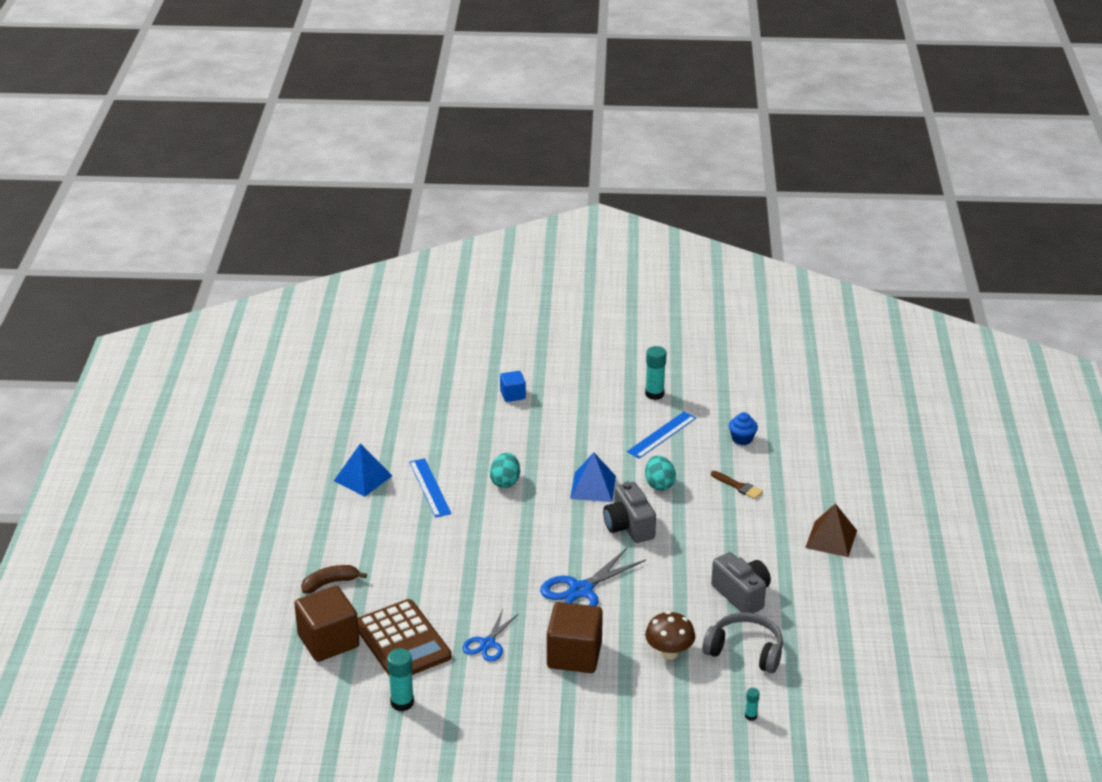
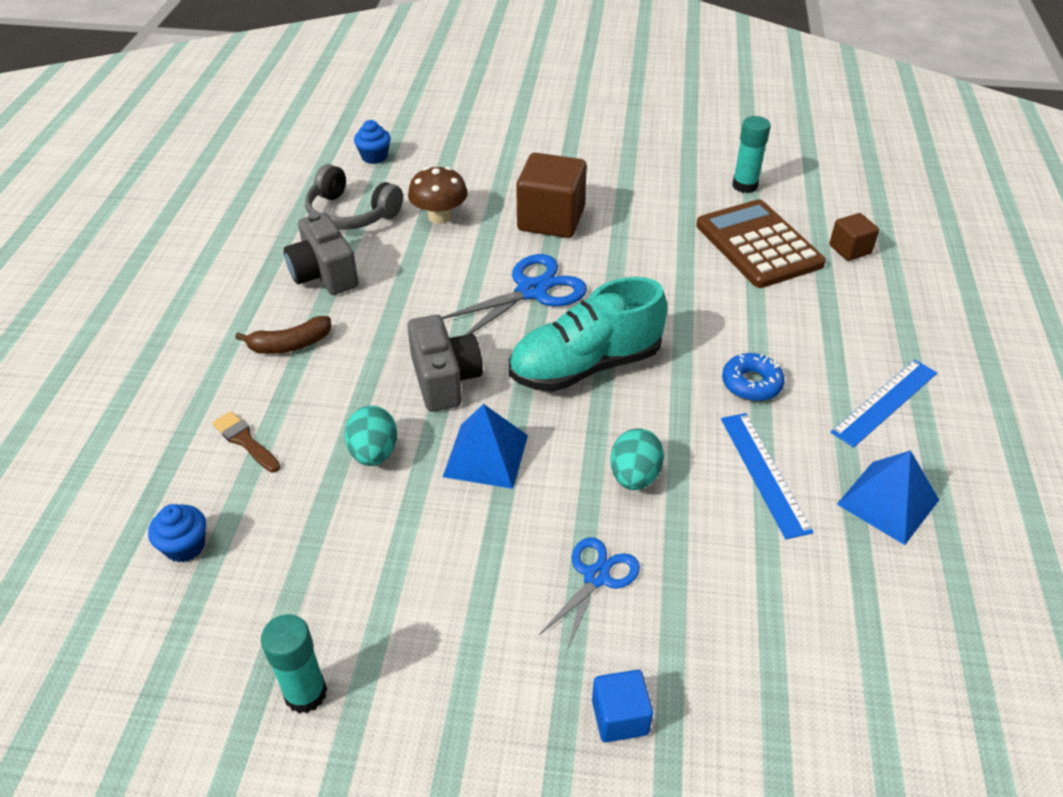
camera: 175 degrees left, 10 degrees up
(328, 641) = (850, 249): brown cube -> brown cube, size x0.53
(330, 583) = (875, 320): brown banana -> brown banana (290, 345)
(428, 535) = (751, 384): none -> blue donut
(487, 643) = (653, 236): blue scissors -> blue scissors (596, 577)
(537, 540) = (585, 366): none -> turquoise shoe
(661, 435) = (331, 568): blue ruler -> blue ruler (885, 402)
(751, 716) = (374, 157): turquoise glue stick -> blue cupcake
(831, 539) = (158, 342): brown pyramid -> none

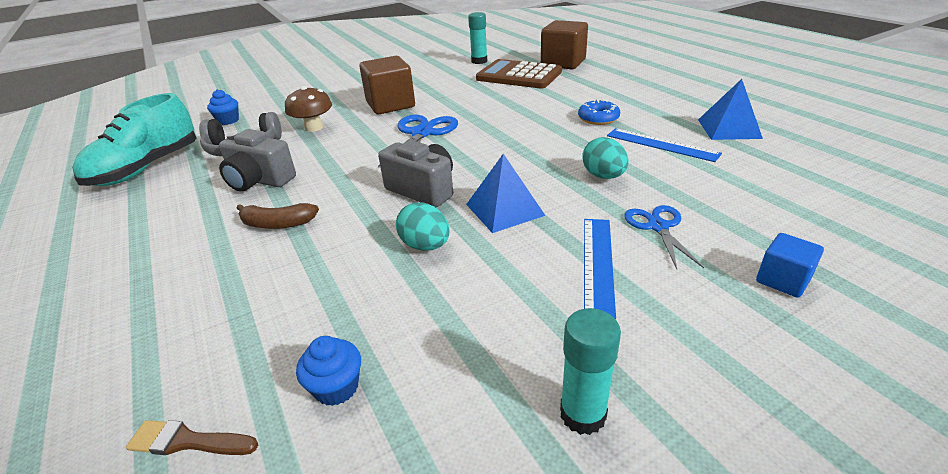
camera: 35 degrees left, 10 degrees down
(245, 441) = (307, 291): brown brush -> brown brush (187, 441)
(290, 345) = (277, 224): brown banana -> brown banana turned 60 degrees clockwise
(585, 366) = (502, 148): turquoise shoe -> turquoise shoe (146, 168)
(850, 249) = (563, 63): brown cube -> brown cube, size x1.90
(885, 402) = (666, 100): blue ruler -> blue ruler (598, 263)

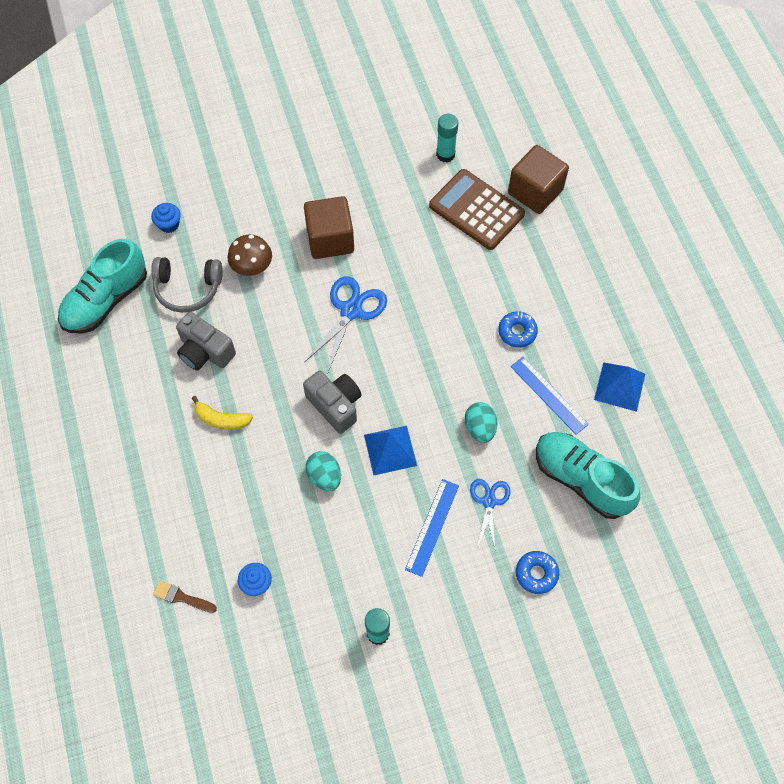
camera: 10 degrees right, 30 degrees up
(277, 224) = (221, 419): brown banana -> yellow banana
(754, 190) = (581, 479): none -> turquoise shoe
(782, 280) = (536, 574): blue cube -> blue donut

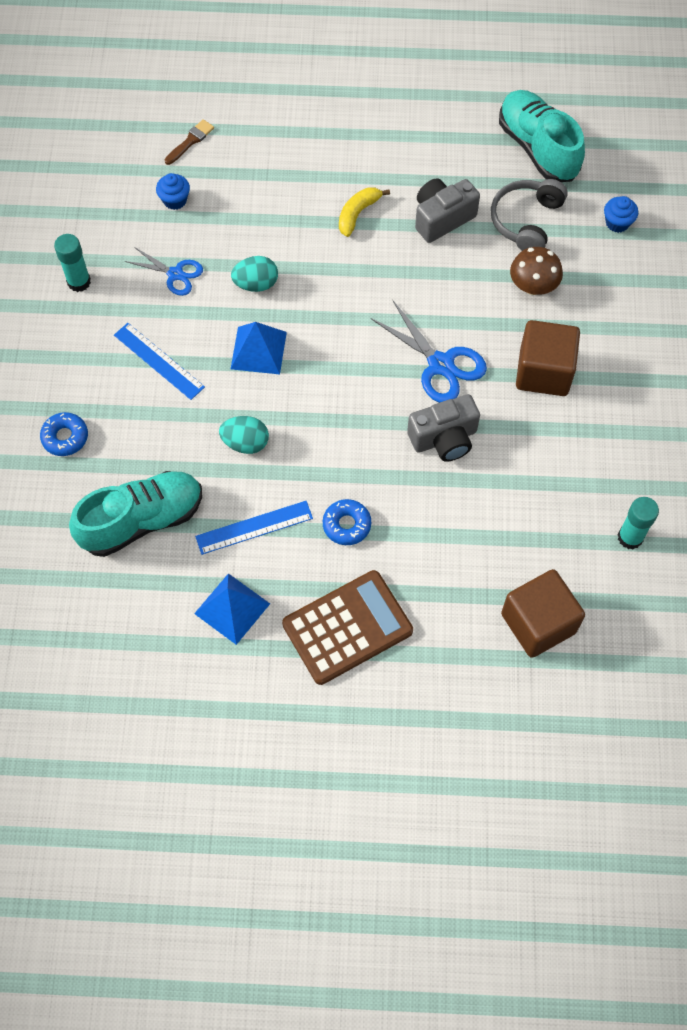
camera: 110 degrees right, 0 degrees up
(335, 405) = (331, 316): grey camera -> grey camera (444, 438)
(476, 210) = (532, 543): brown calculator -> brown calculator (347, 627)
(489, 501) = (160, 422): blue scissors -> blue scissors (175, 274)

